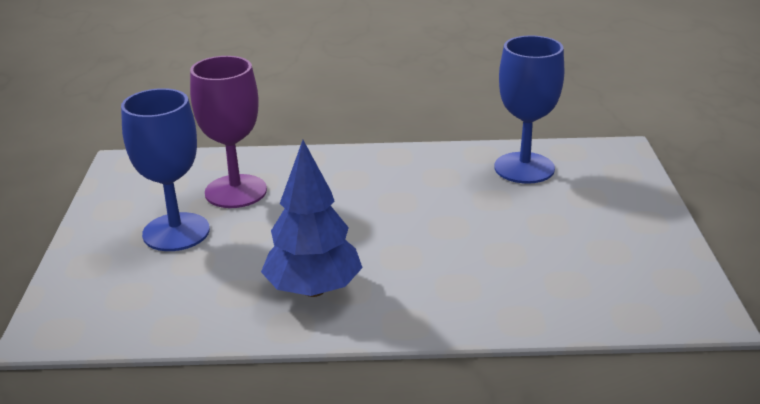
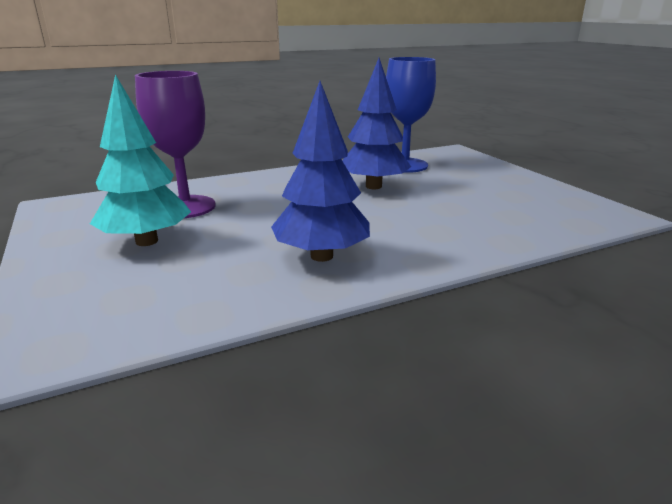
camera: 25 degrees left, 5 degrees down
(176, 232) = (146, 241): blue goblet -> turquoise tree
(451, 199) = (373, 186): none -> blue tree

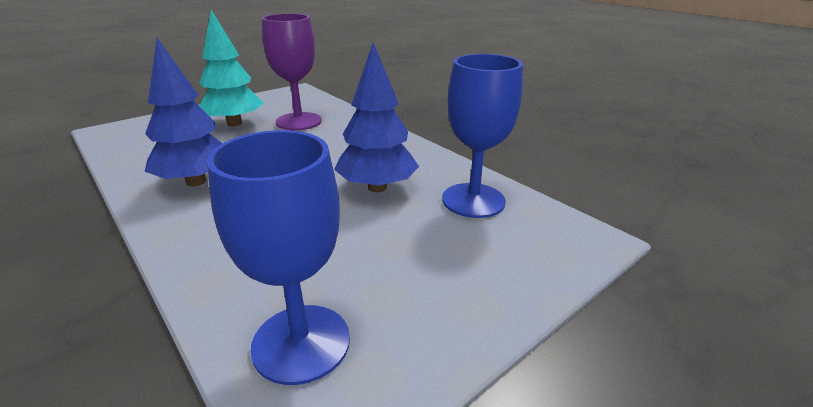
camera: 75 degrees right, 5 degrees up
(559, 215) = (301, 343): none -> blue goblet

